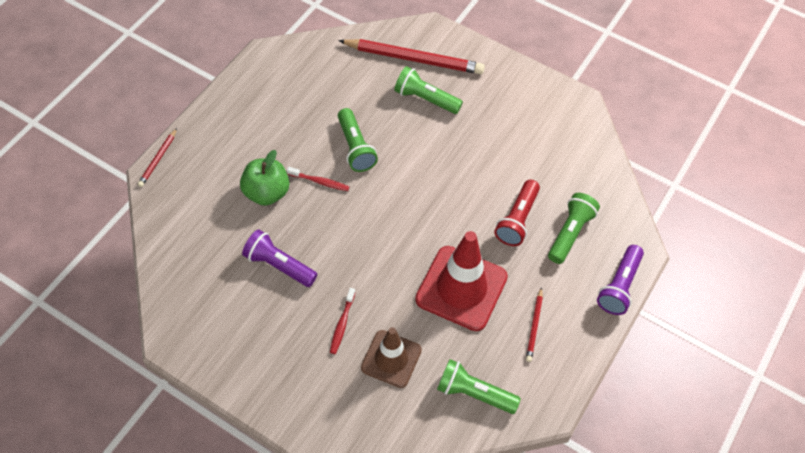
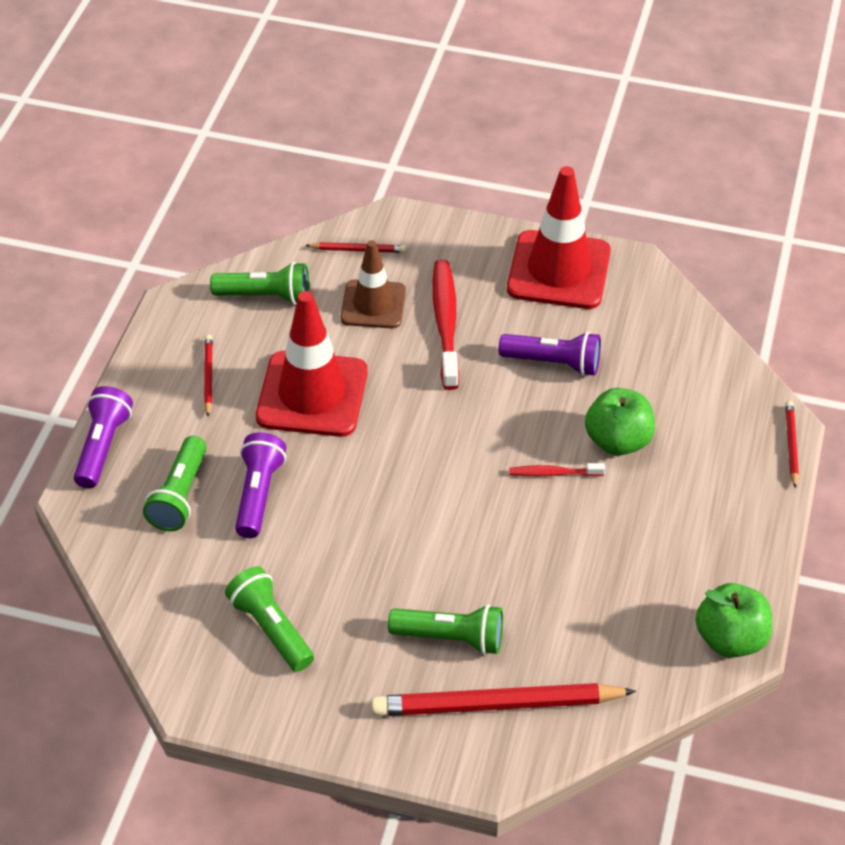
camera: 165 degrees right, 10 degrees down
(233, 350) = (558, 270): none -> red traffic cone
(270, 58) = (730, 639): none -> green apple
(342, 324) = (446, 323): red toothbrush -> red toothbrush, size x1.93
(355, 147) = (526, 533): green flashlight -> green flashlight (271, 629)
(385, 422) = (358, 250): none -> red pencil
(517, 220) = (258, 494): red flashlight -> purple flashlight

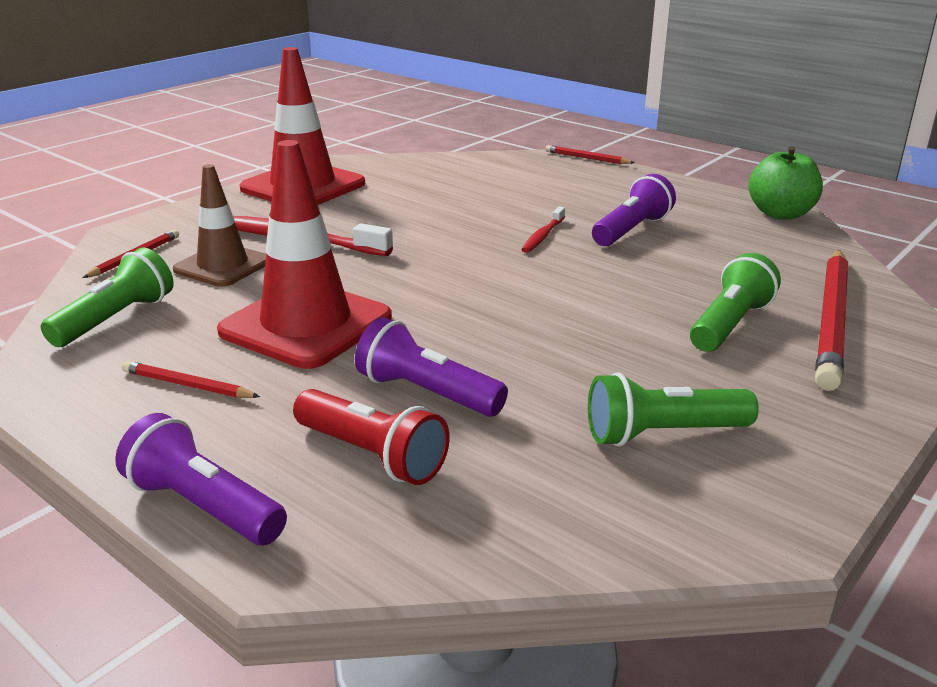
camera: 65 degrees left, 20 degrees down
(180, 495) = (372, 455): green flashlight -> red flashlight
(553, 363) = (409, 209): purple flashlight -> purple flashlight (631, 230)
(618, 441) = (528, 206): green apple -> none

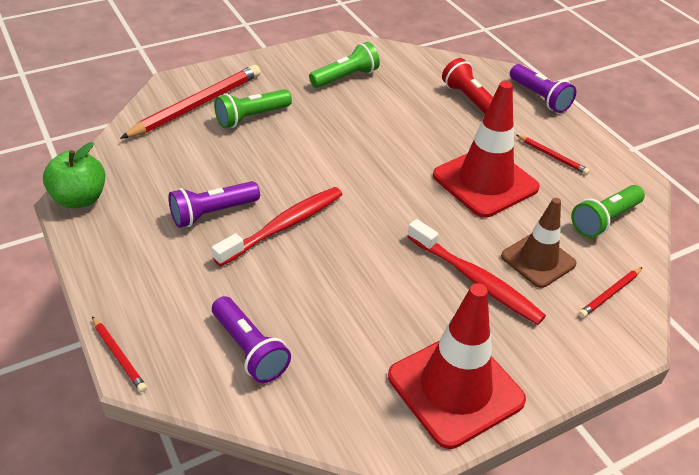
camera: 160 degrees left, 15 degrees up
(427, 393) = (434, 121): purple flashlight -> purple flashlight (250, 349)
(543, 236) = (283, 226): red toothbrush -> red toothbrush, size x1.93
(663, 434) = (345, 77): green flashlight -> green flashlight turned 45 degrees counterclockwise

